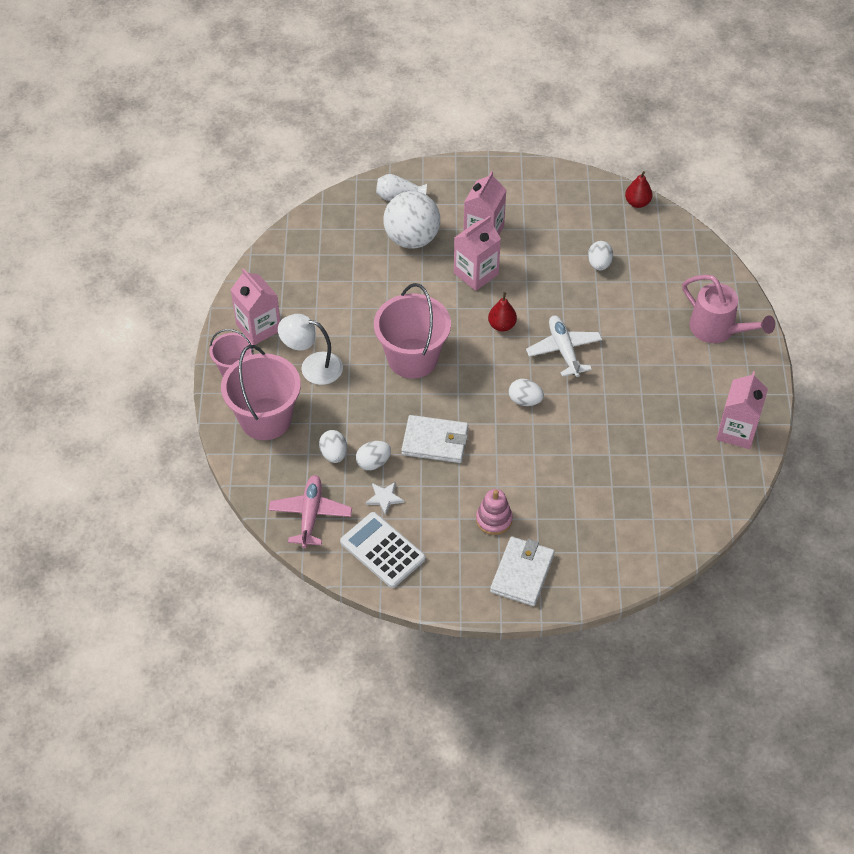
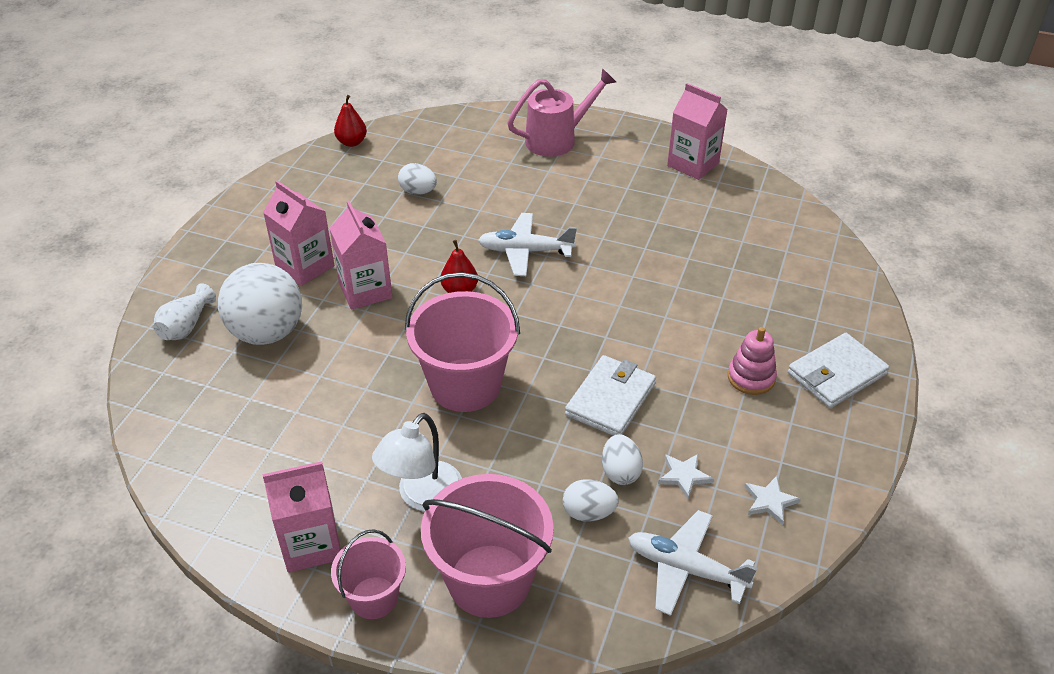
camera: 70 degrees left, 10 degrees down
(310, 515) = (686, 569): pink plane -> white plane
(382, 550) = (769, 501): white calculator -> white star
(522, 573) = (836, 374): white wallet -> white wallet turned 75 degrees counterclockwise
(525, 400) = (583, 302): white egg -> none

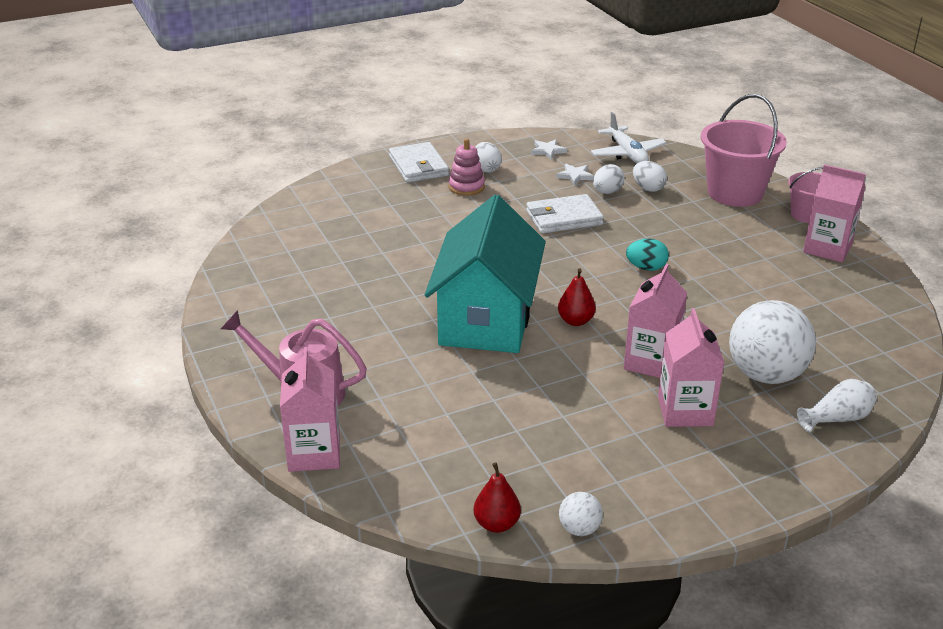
camera: 135 degrees left, 10 degrees down
(303, 164) = (579, 529): none -> white ball
(418, 191) = (502, 420): white egg -> white egg (486, 169)
(422, 496) = (737, 235): white lamp -> none
(465, 385) = (646, 268): pink bucket -> turquoise egg
(525, 251) = (486, 319): white plane -> turquoise house
(693, 164) = (247, 303): pink carton -> pink carton (314, 453)
(836, 374) = (418, 166): white wallet -> white wallet turned 60 degrees clockwise

